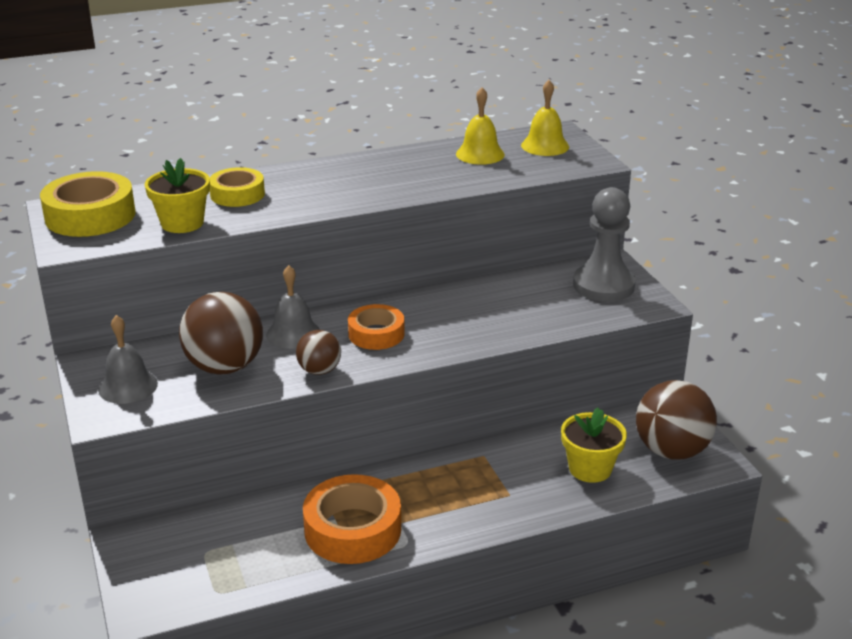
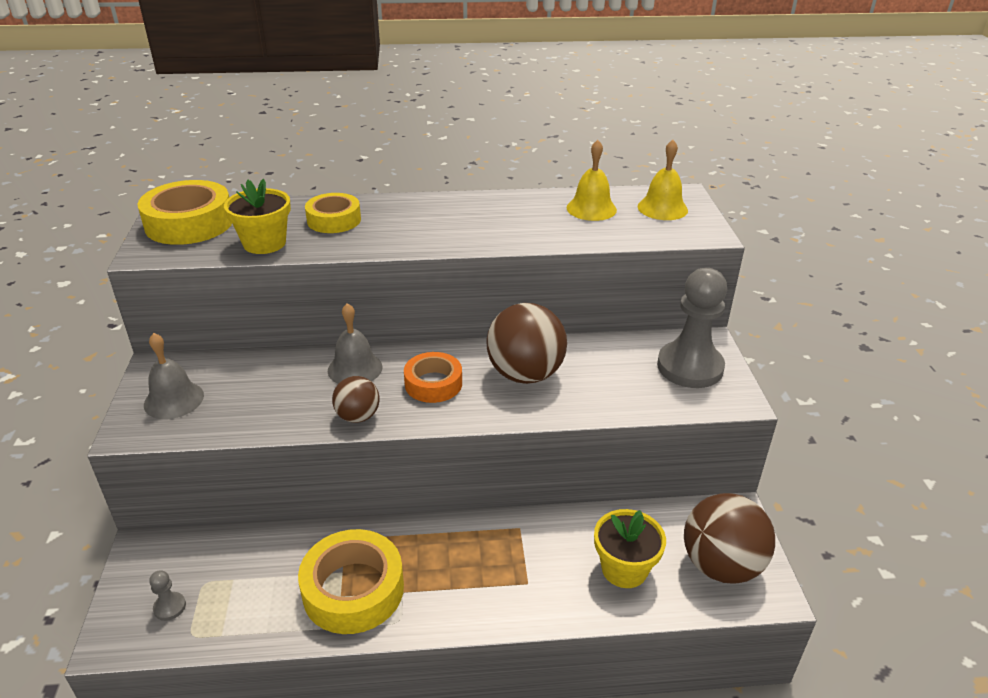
camera: 15 degrees right, 5 degrees up
(182, 576) = (170, 607): none -> grey pawn
(225, 367) = (272, 395): brown ball -> brown ball (525, 374)
(352, 529) = (353, 589): orange tape -> yellow tape

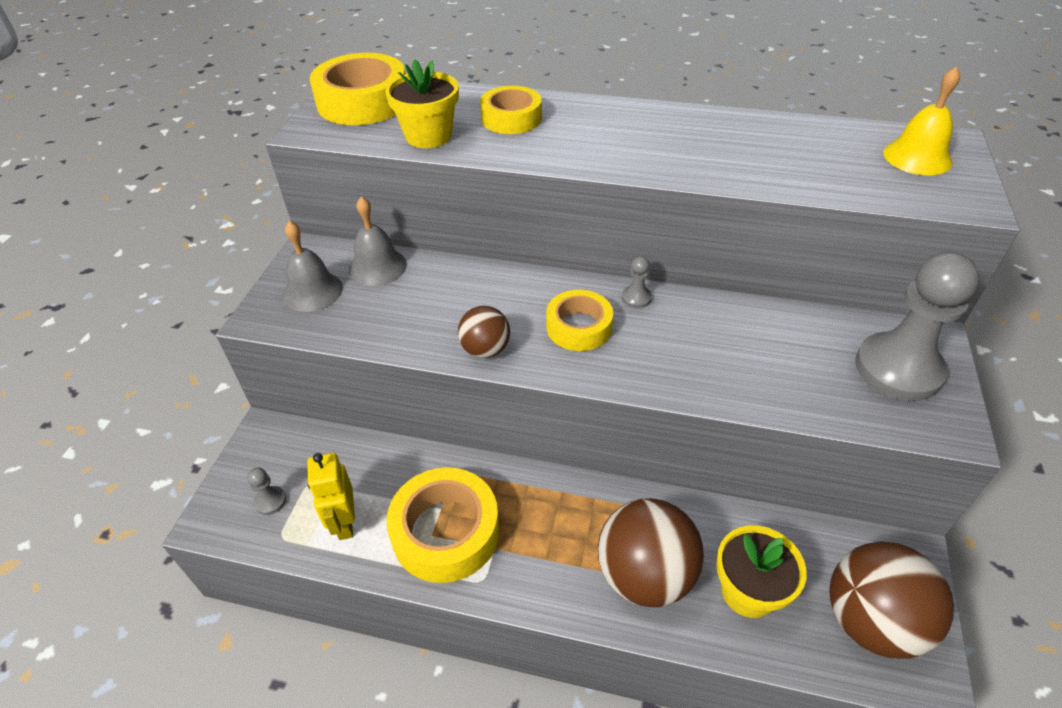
camera: 20 degrees right, 10 degrees up
(252, 607) = (344, 523): none -> yellow robot
(355, 368) = (500, 291): grey bell -> grey bell (377, 267)
(433, 384) = (579, 327): orange tape -> yellow tape
(474, 353) = (636, 298): none -> grey pawn
(525, 374) = (687, 337): brown ball -> brown ball (645, 575)
(591, 208) = (821, 145): yellow bell -> none

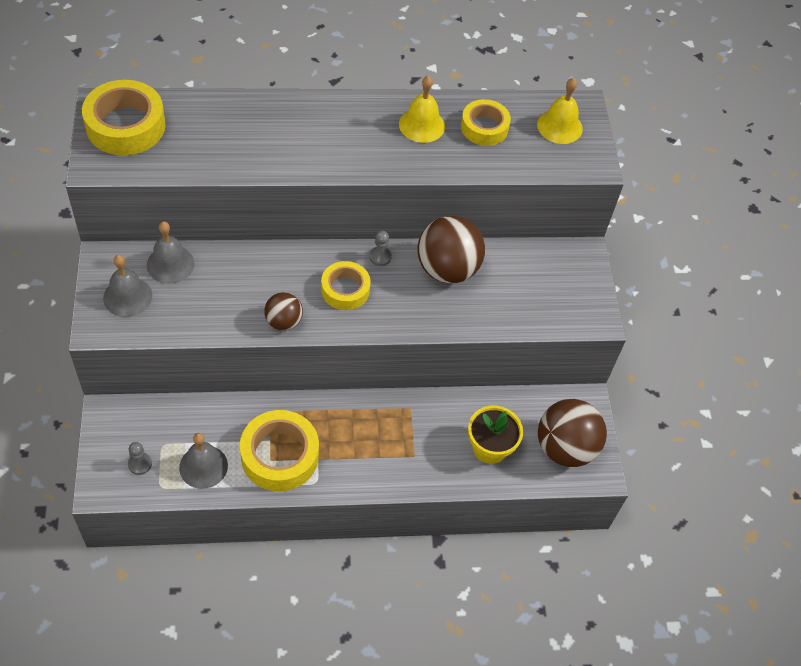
camera: 25 degrees left, 10 degrees up
(344, 523) = (203, 466): yellow robot -> grey bell
(428, 136) = (199, 157): yellow flower pot -> none
(511, 118) = (258, 128): yellow tape -> yellow tape (484, 127)
(645, 575) = (422, 453): brown ball -> brown ball (447, 269)
(719, 136) = (422, 125): none -> yellow bell
(898, 369) = (563, 282): grey pawn -> none

